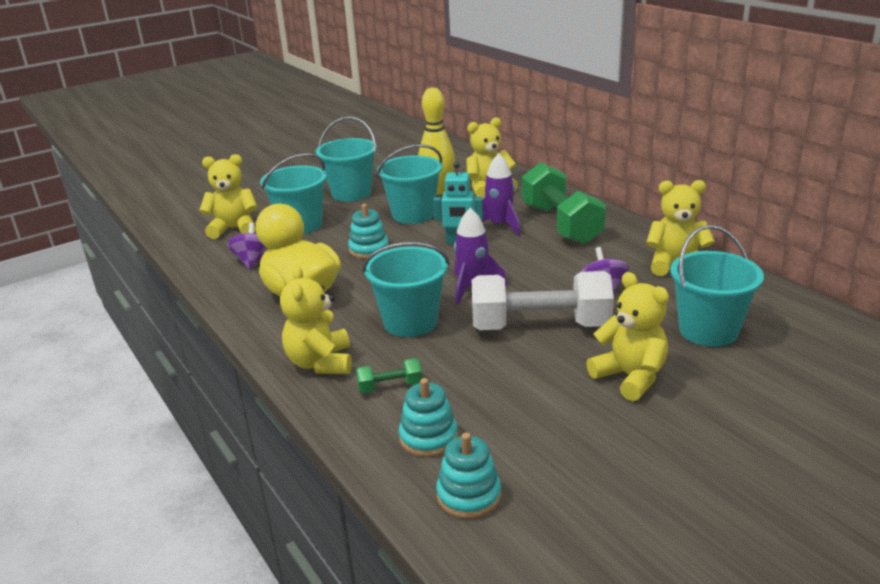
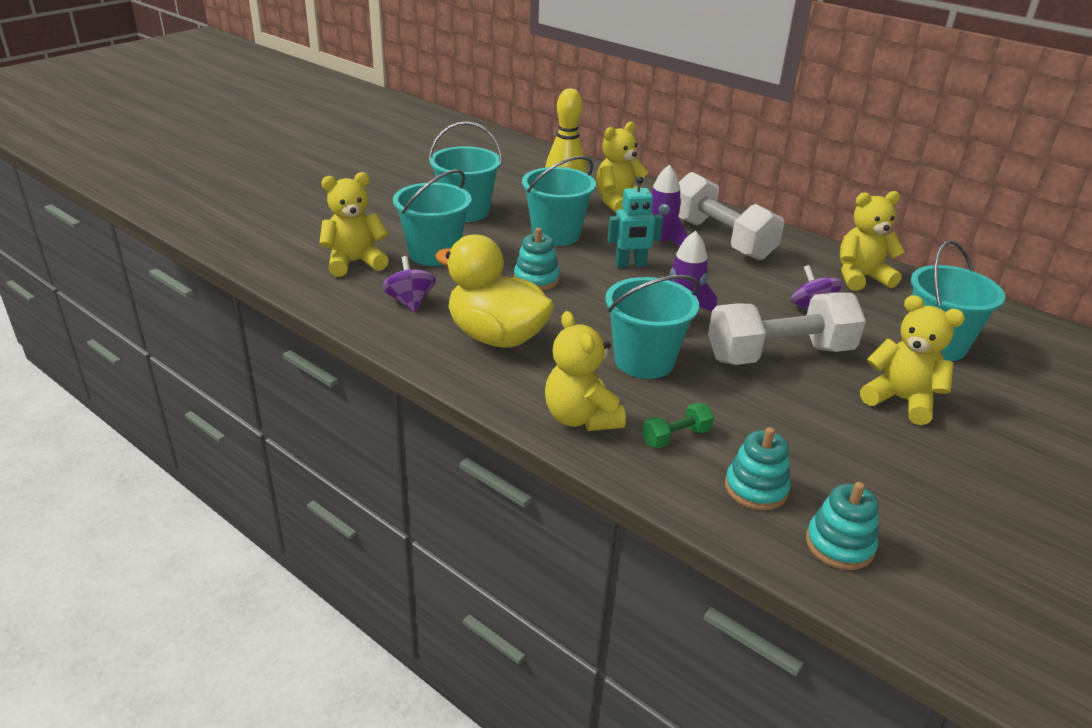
camera: 20 degrees left, 5 degrees up
(560, 224) = (720, 239): green dumbbell -> white dumbbell

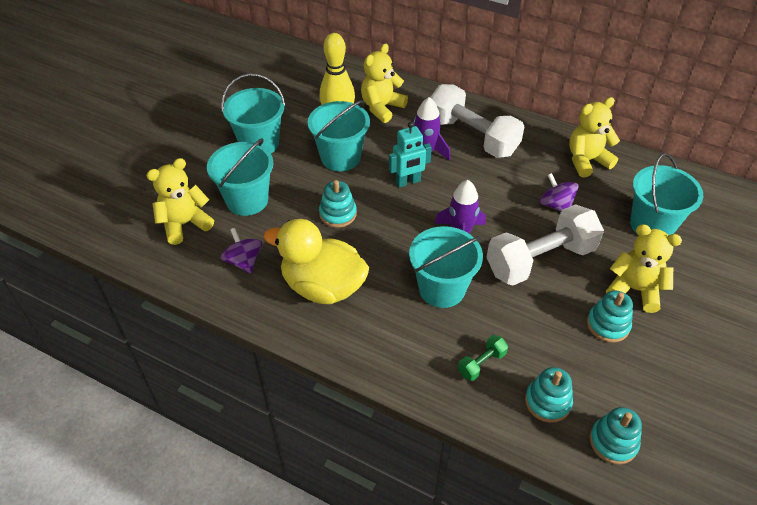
camera: 10 degrees left, 15 degrees up
(581, 418) = (408, 360): yellow teddy bear -> none
(857, 427) = (608, 325): none -> turquoise stacking toy

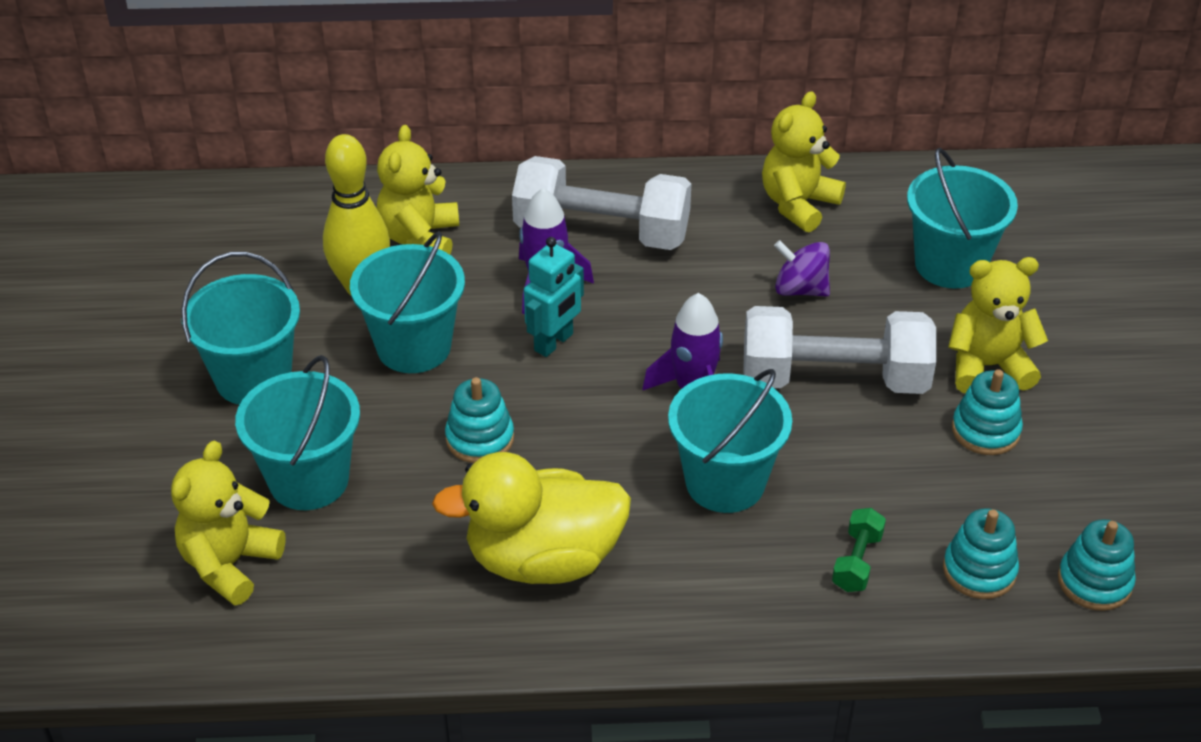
camera: 30 degrees left, 5 degrees down
(244, 261) = (383, 578): purple spinning top -> none
(540, 260) = (834, 379): white dumbbell -> white dumbbell turned 60 degrees clockwise

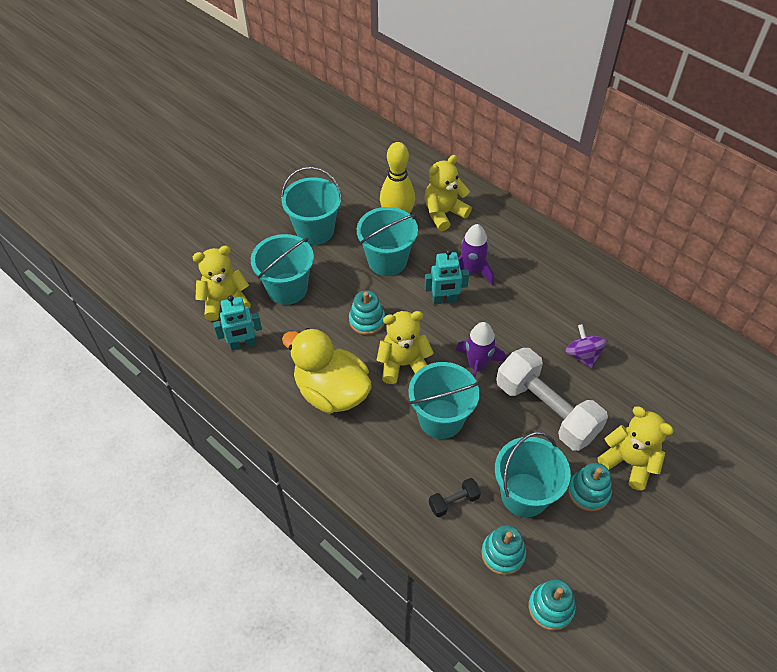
camera: 45 degrees right, 10 degrees up
(334, 598) = (243, 344): none -> turquoise robot
(601, 232) = (524, 263): white dumbbell -> none
(798, 204) = (632, 313): yellow teddy bear -> yellow teddy bear (403, 364)
(857, 561) = (454, 501): green dumbbell -> black dumbbell
(950, 264) = (673, 397): turquoise bucket -> turquoise bucket (524, 494)

